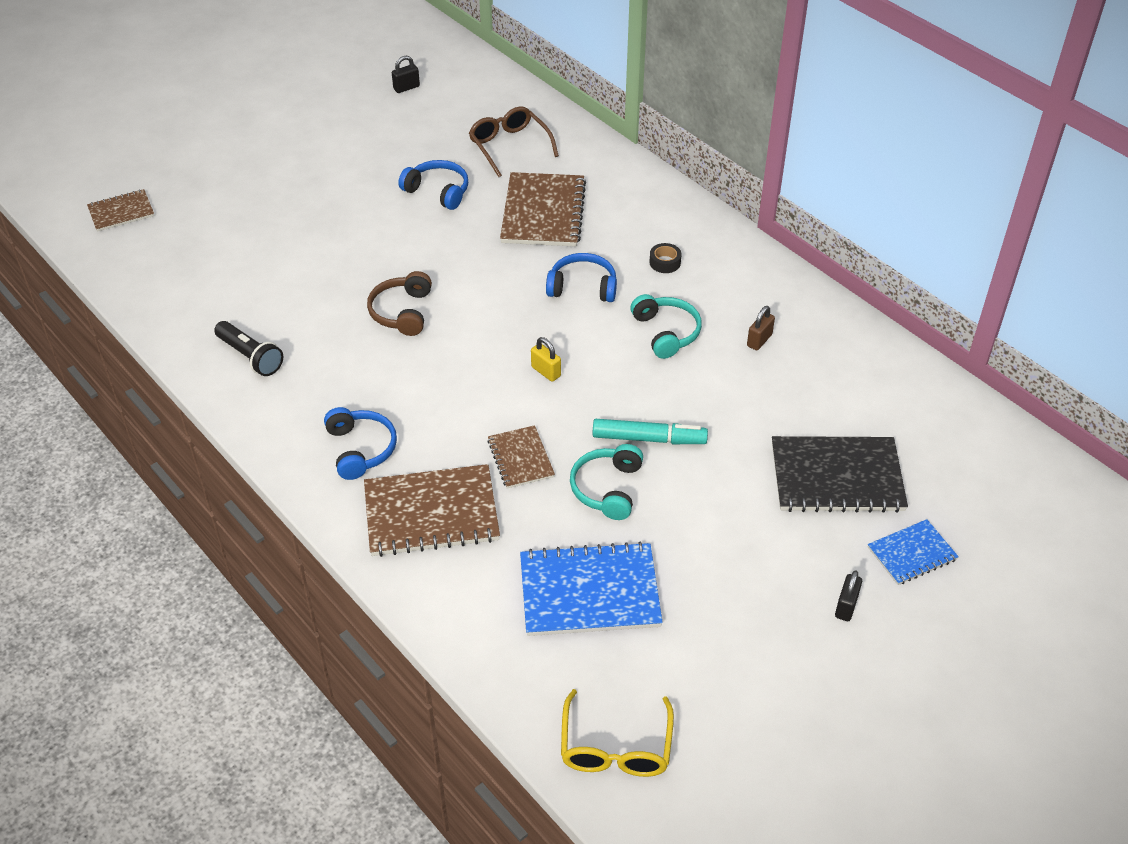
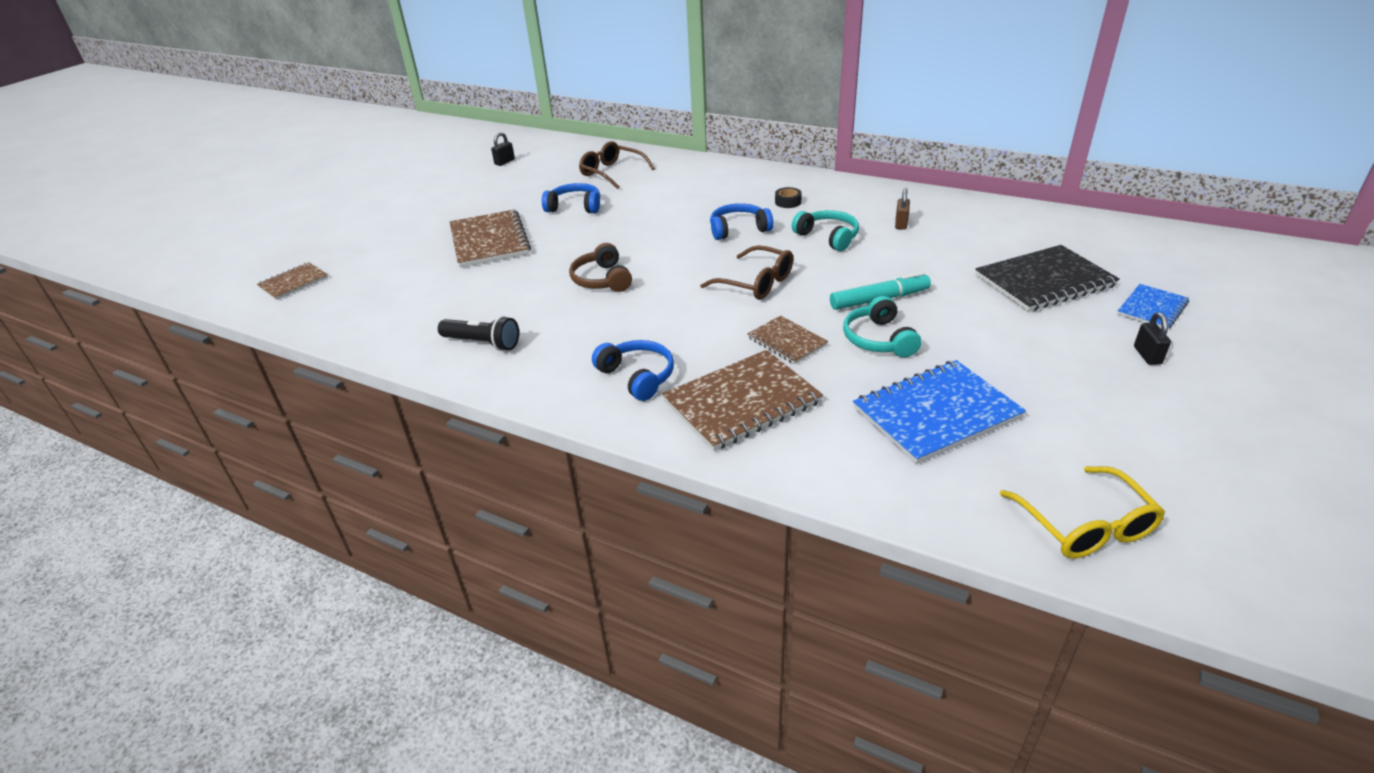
camera: 20 degrees left, 10 degrees down
(543, 212) = (669, 199): brown notebook -> brown notebook (489, 241)
(546, 371) = (756, 283): yellow padlock -> brown glasses

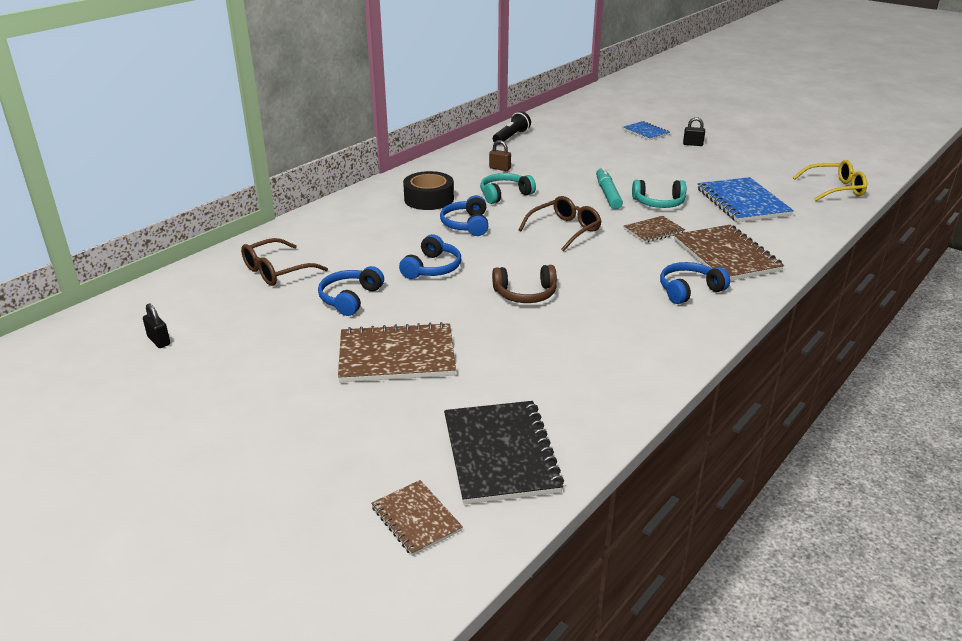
camera: 80 degrees left, 5 degrees down
(482, 343) = (620, 362): black flashlight -> black flashlight (511, 137)
(639, 229) = (432, 268): none -> blue headphones
(788, 202) = (429, 199): black tape -> black tape, size x2.07
(1044, 281) = (604, 147): black notebook -> black notebook (500, 454)

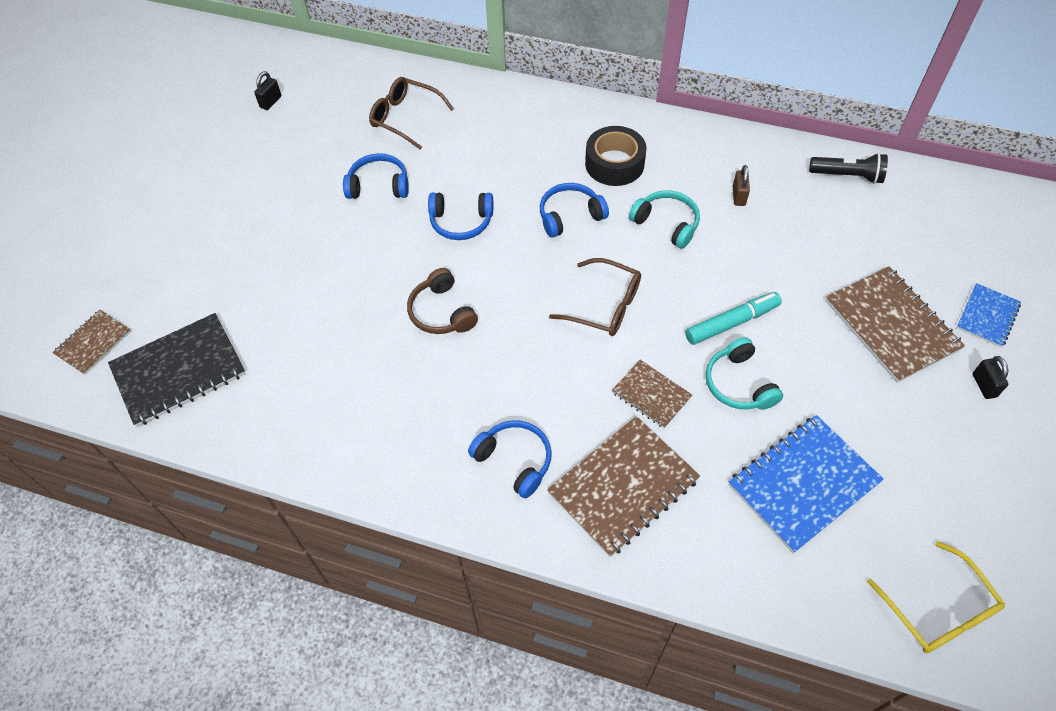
camera: 70 degrees right, 25 degrees up
(397, 356) = (297, 253): brown notebook -> brown notebook (891, 325)

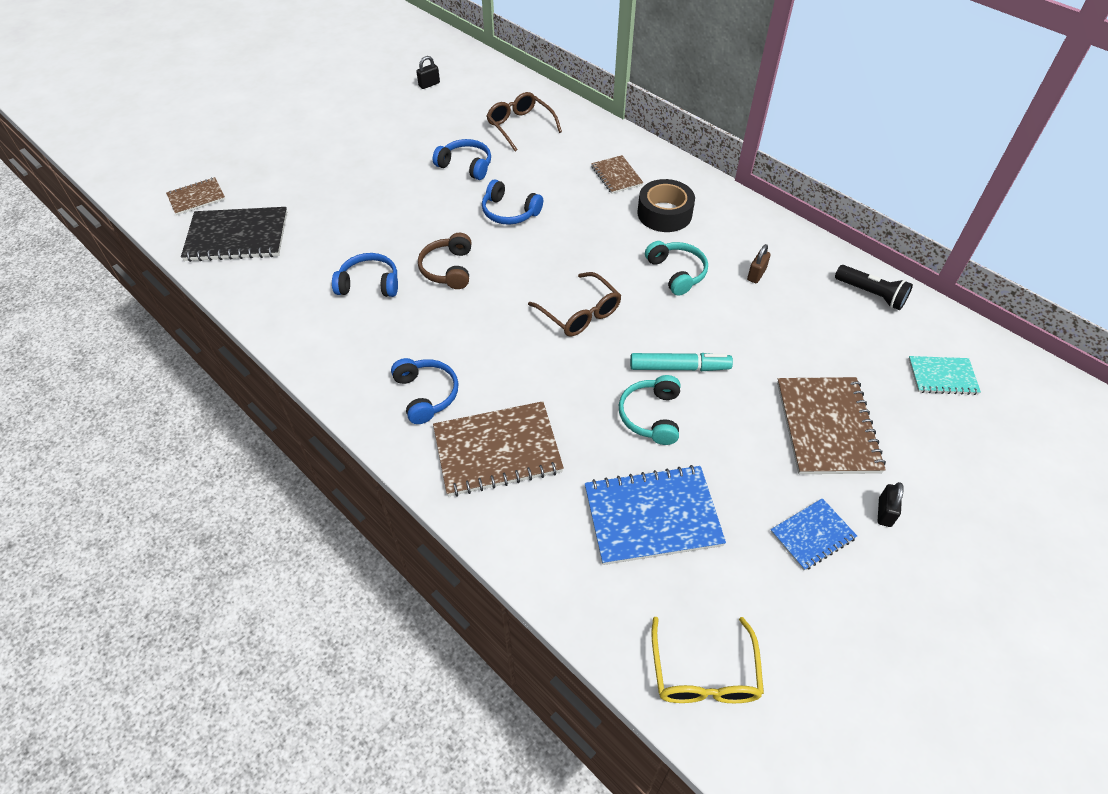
camera: 25 degrees right, 5 degrees down
(570, 216) = (599, 238): blue headphones -> blue headphones (369, 284)
(651, 395) = (570, 393): brown notebook -> brown notebook (616, 176)
(951, 233) = (942, 376): none -> turquoise notebook
(987, 316) = (930, 457): blue notebook -> blue notebook (812, 535)

